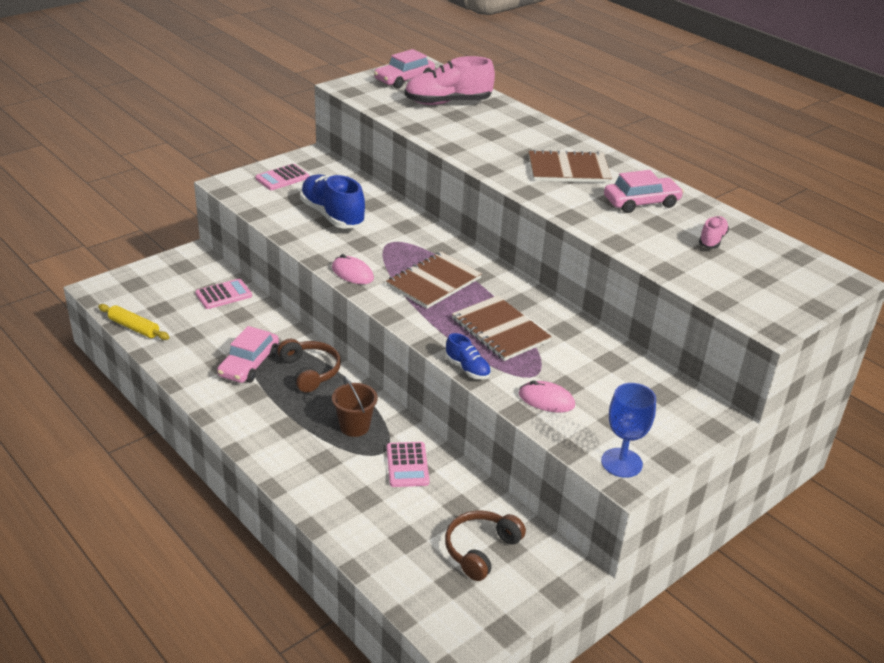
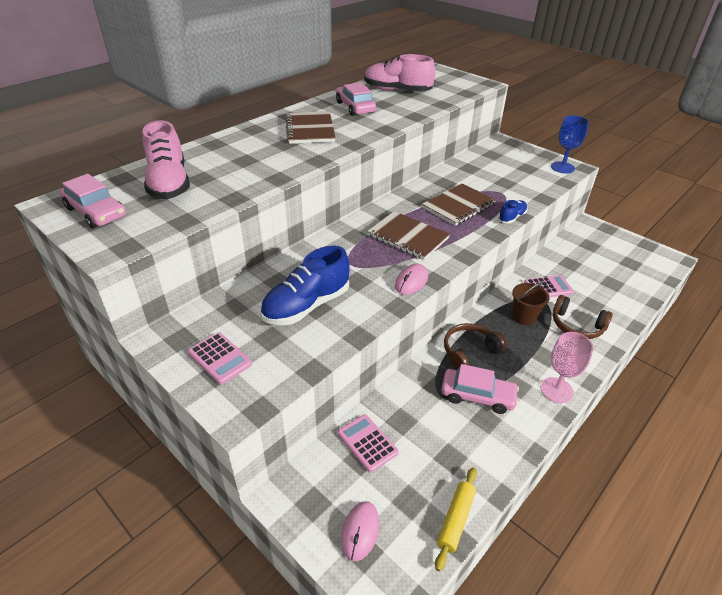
camera: 95 degrees left, 5 degrees up
(235, 420) = (556, 390): none -> pink goblet
(481, 550) = (599, 254): brown headphones -> brown headphones (576, 325)
(546, 400) = (524, 189): pink mouse -> pink mouse (360, 531)
(712, 240) = (397, 91): pink shoe -> pink shoe, size x1.98

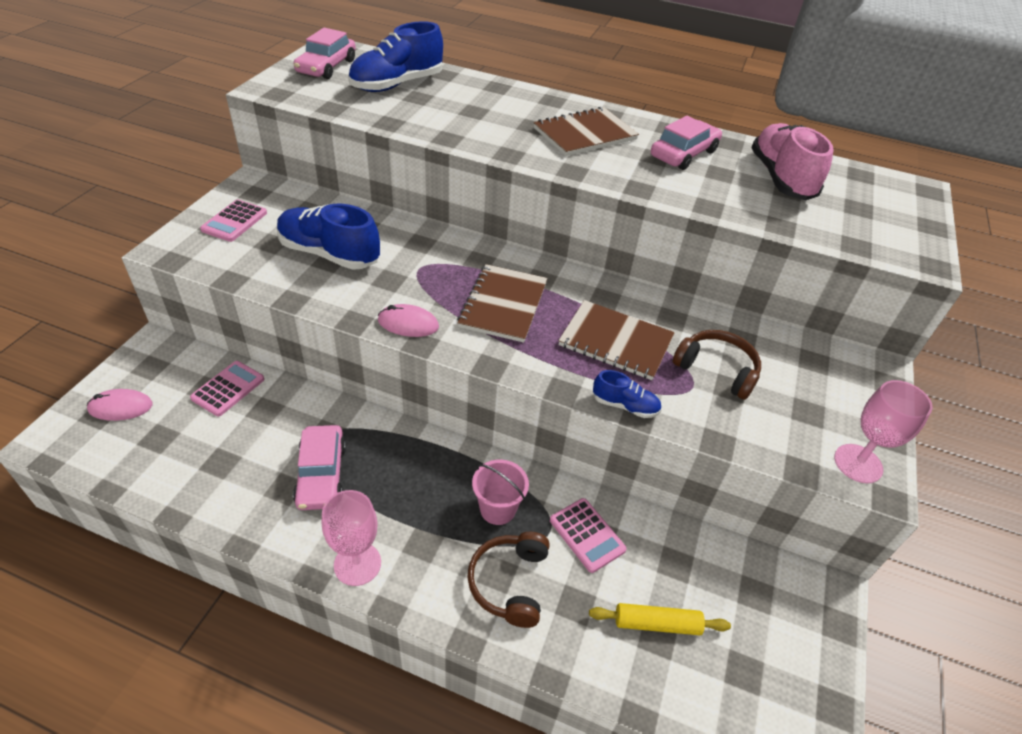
camera: 65 degrees right, 5 degrees up
(169, 183) = (397, 84): pink shoe -> blue shoe
(455, 520) = (137, 480): yellow rolling pin -> yellow rolling pin (656, 624)
(470, 352) = (398, 455): brown headphones -> brown headphones (716, 370)
(524, 317) = (498, 509): brown bucket -> pink bucket
(562, 167) = (858, 463): blue goblet -> pink goblet

